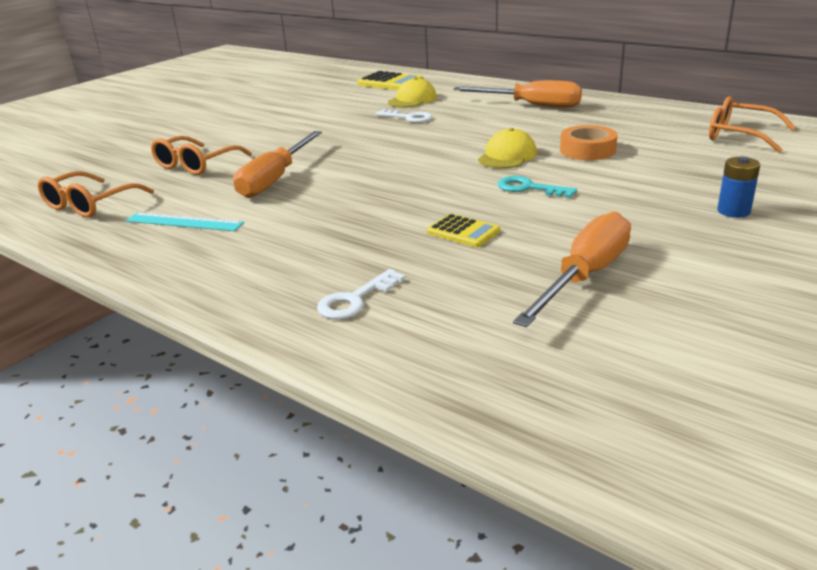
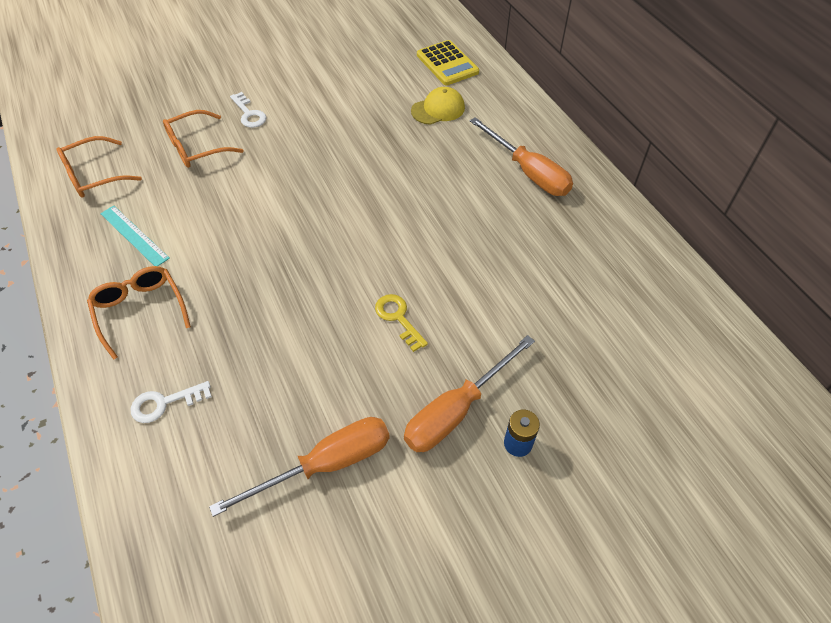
camera: 25 degrees right, 25 degrees up
(275, 179) = (233, 202): orange screwdriver -> orange screwdriver (456, 410)
(408, 117) = (407, 144): white key -> white key (249, 114)
(463, 232) = (298, 356): yellow calculator -> none
(507, 156) = (427, 256): yellow cap -> none
(529, 188) = (398, 318): turquoise key -> yellow key
(587, 150) = (500, 281): orange tape -> none
(739, 135) = (656, 325): orange glasses -> orange glasses (140, 311)

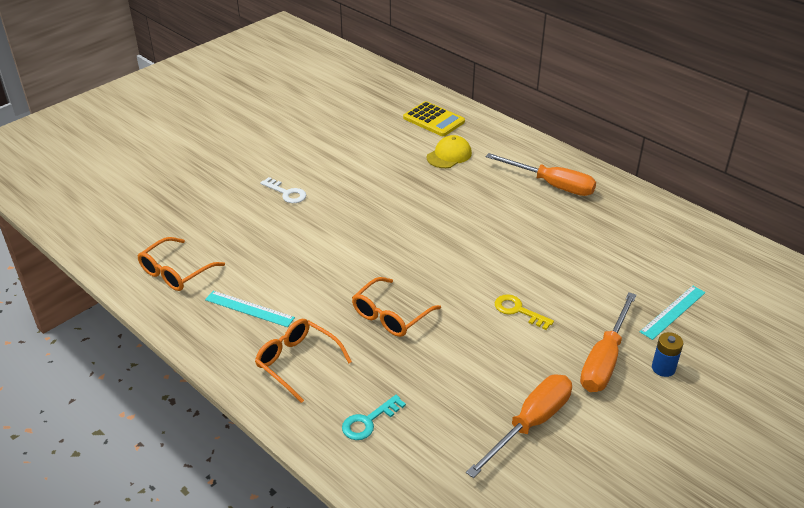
camera: 20 degrees left, 15 degrees down
(165, 403) = (368, 421): white key -> turquoise key
(196, 147) = (257, 229): orange glasses -> orange glasses (390, 315)
(573, 373) = (673, 312): none -> turquoise ruler

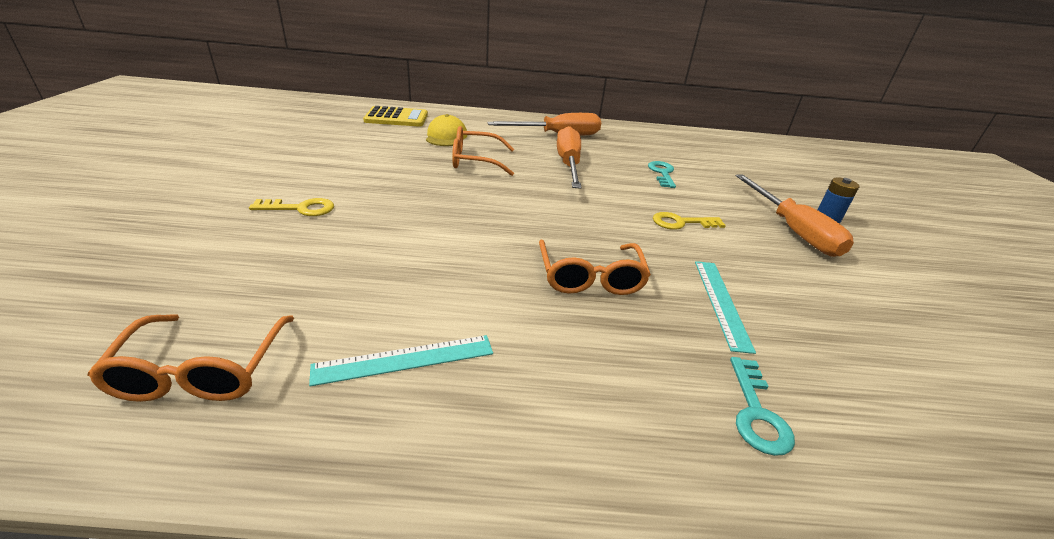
camera: 45 degrees left, 5 degrees down
(286, 193) = (300, 208): white key -> yellow key
(297, 362) = (569, 393): orange glasses -> orange glasses (475, 161)
(530, 424) = (855, 310): orange screwdriver -> orange screwdriver (568, 164)
(584, 262) = (662, 173): none -> turquoise key
(673, 312) = (763, 182): turquoise ruler -> turquoise ruler (721, 302)

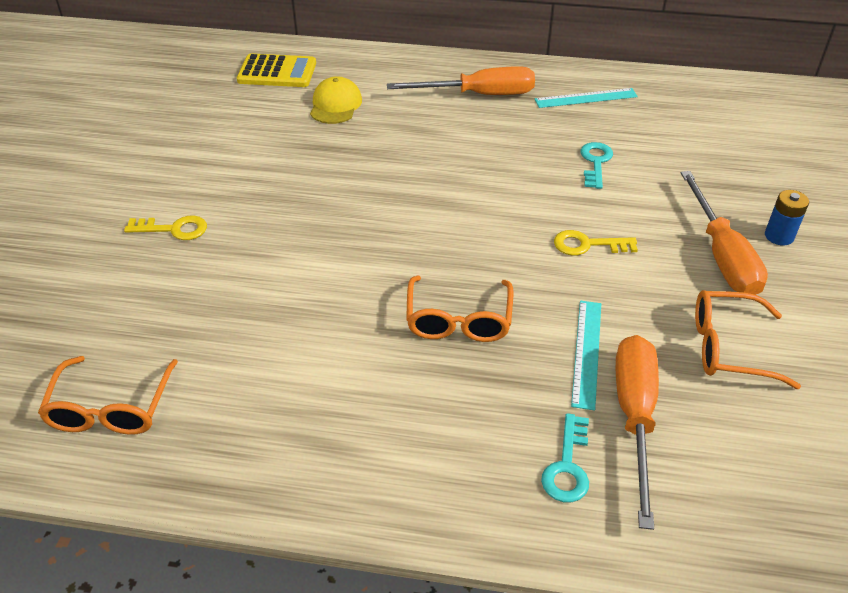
camera: 10 degrees right, 10 degrees up
(405, 359) = (271, 404): turquoise ruler -> turquoise ruler (586, 98)
(475, 161) = (365, 148): orange glasses -> orange glasses (728, 347)
(568, 164) = (479, 150): orange screwdriver -> orange screwdriver (635, 417)

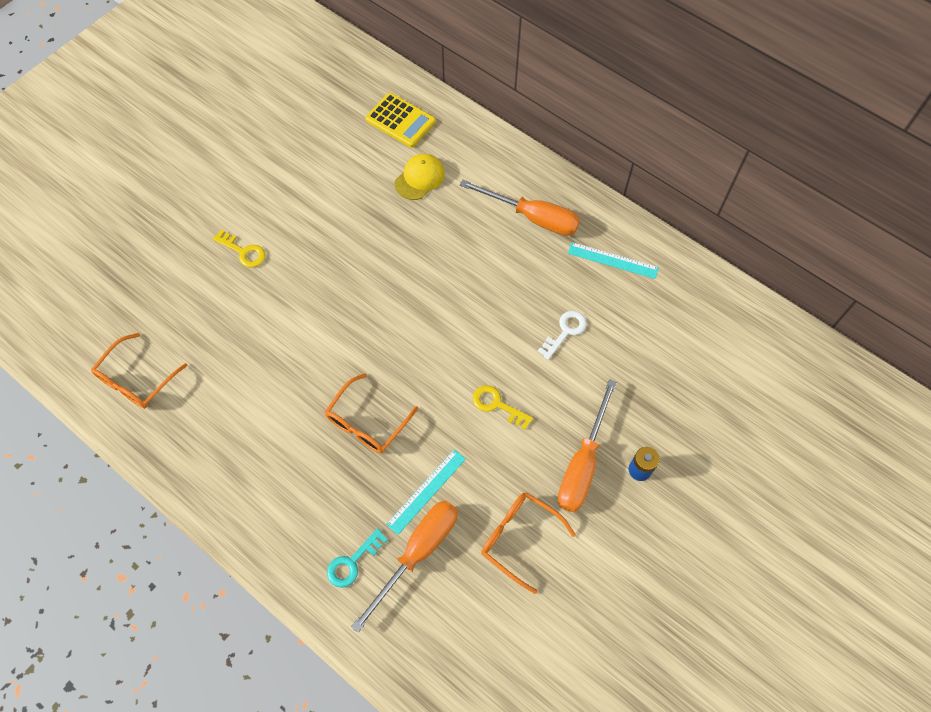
camera: 30 degrees right, 20 degrees up
(595, 162) = (565, 331): turquoise key -> white key

